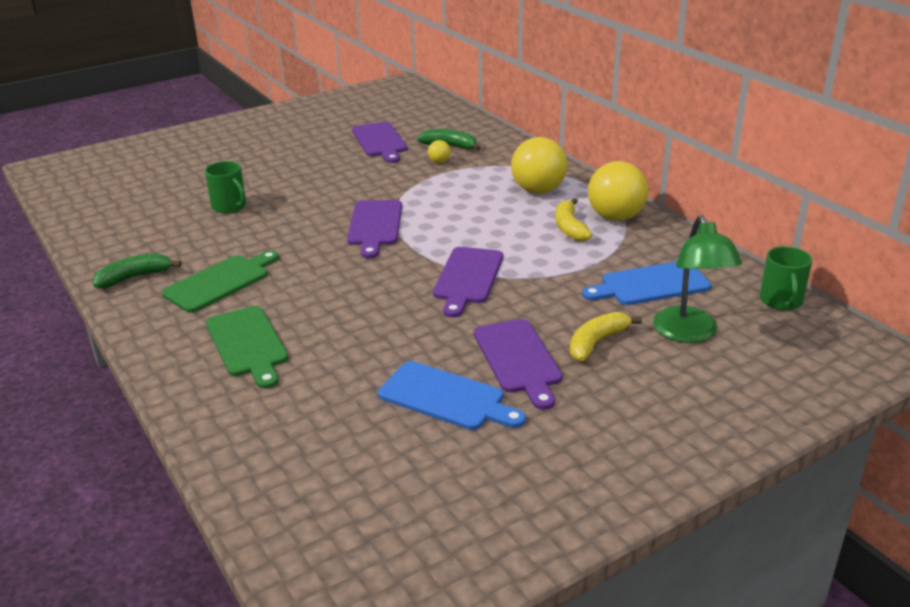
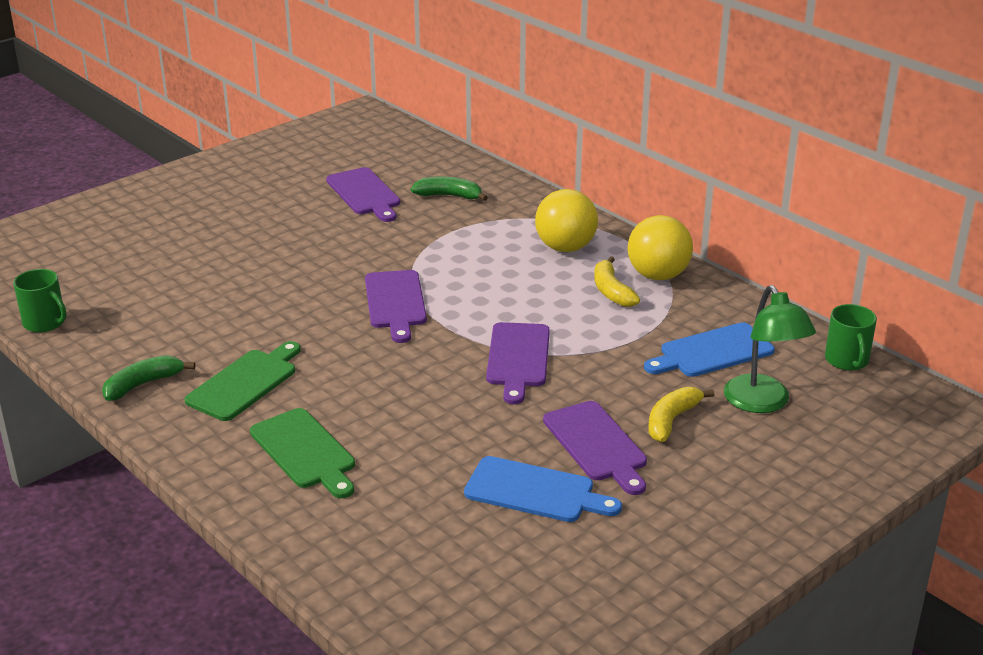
camera: 10 degrees left, 0 degrees up
(229, 206) = (217, 289): green mug -> green mug (45, 322)
(439, 162) = (443, 217): yellow ball -> none

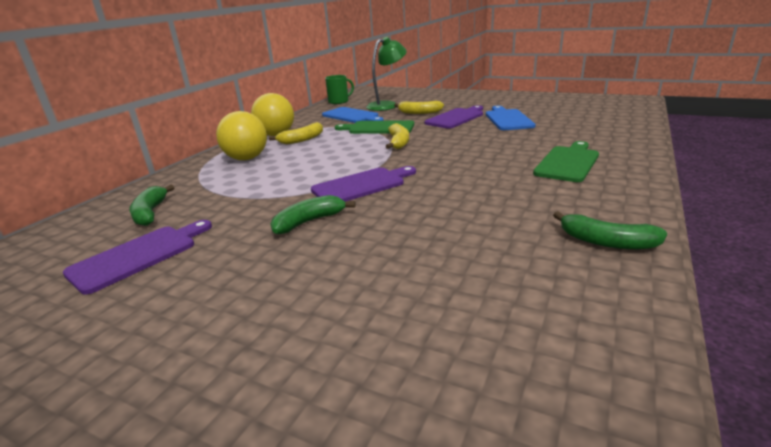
camera: 110 degrees left, 5 degrees down
(45, 322) = (624, 381): green mug -> none
(245, 383) = (533, 201): green cutting board -> green cutting board (378, 128)
(342, 263) = (309, 222): none -> green banana
(518, 358) = (398, 142): purple cutting board -> yellow banana

